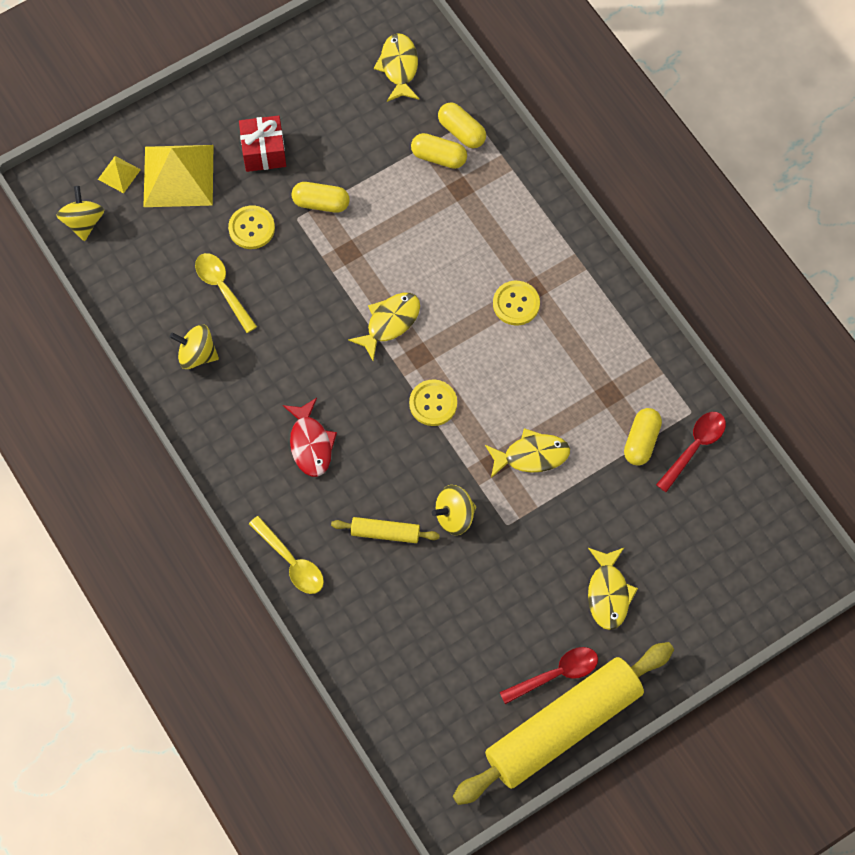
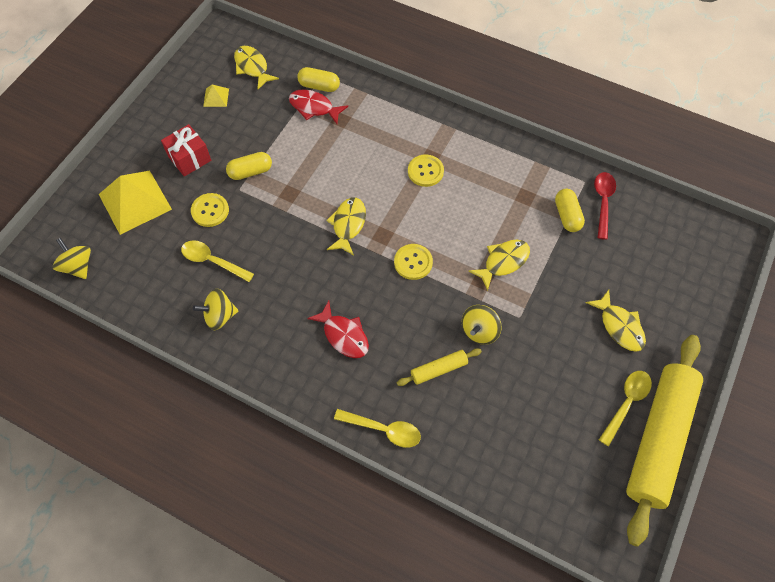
camera: 30 degrees left, 5 degrees down
(119, 174) = (88, 221): yellow pyramid -> yellow pyramid (216, 97)
(438, 157) = (314, 107): yellow capsule -> red fish
(556, 674) = (626, 403): red spoon -> yellow spoon

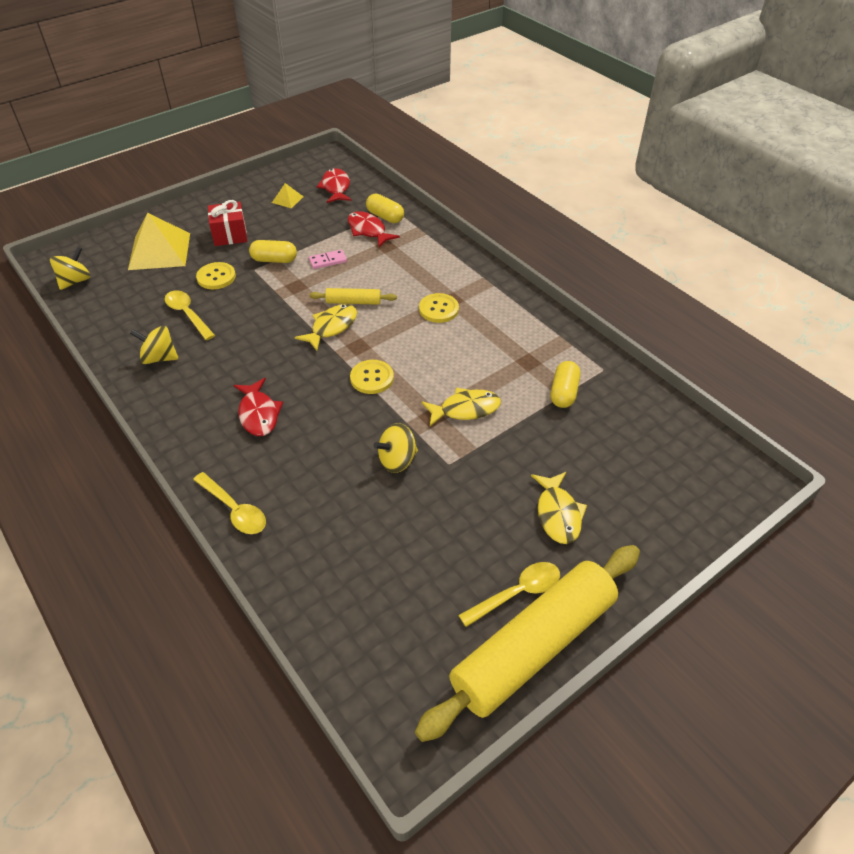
camera: 25 degrees right, 15 degrees down
(78, 266) = (75, 281): yellow spinning top -> yellow spinning top turned 45 degrees clockwise
(252, 67) = (336, 187): yellow fish -> red fish
(299, 155) = (328, 261): none -> pink domino
(438, 369) = (330, 478): yellow rolling pin -> yellow rolling pin (353, 302)
(603, 202) = (612, 394): red spoon -> none

